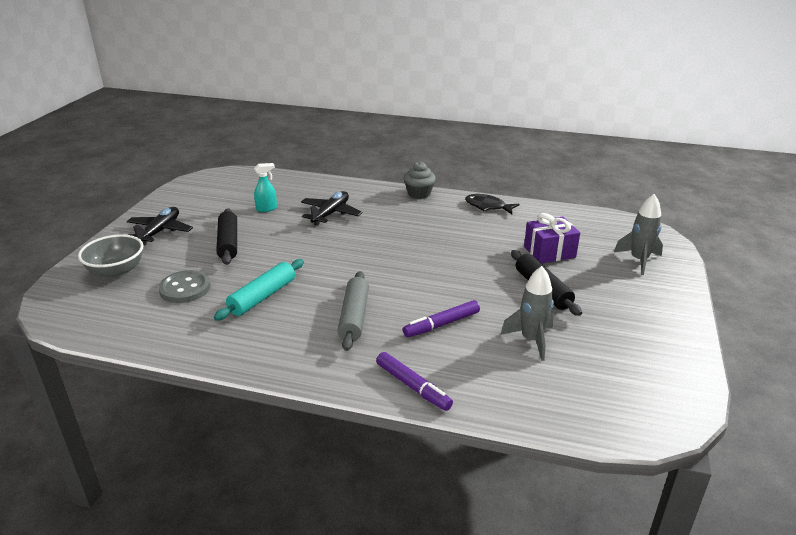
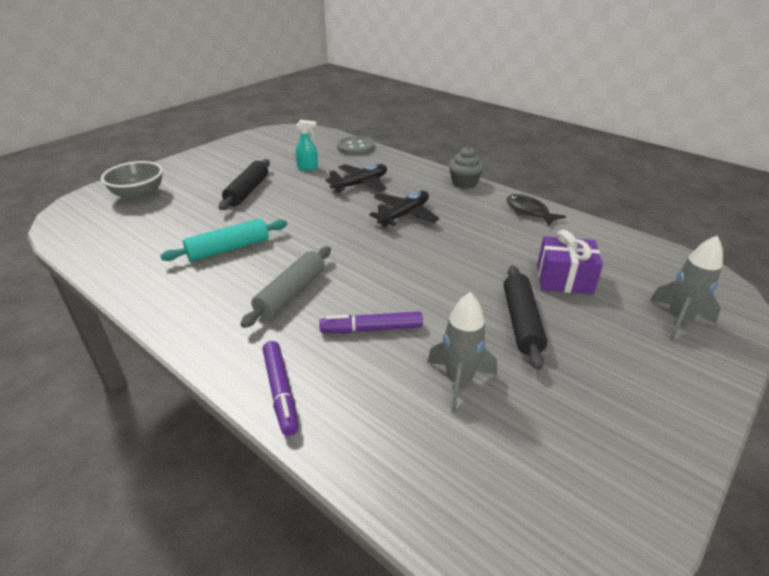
camera: 25 degrees right, 5 degrees up
(160, 231) = (204, 169): black plane -> black plane (404, 215)
(185, 288) = (174, 223): grey button -> grey button (355, 147)

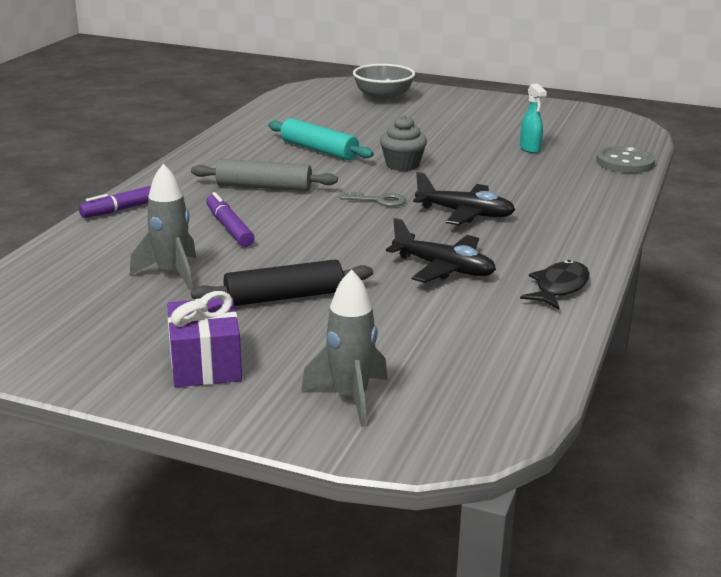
camera: 70 degrees right, 10 degrees down
(247, 191) = (439, 134): black rolling pin -> none
(359, 243) = (378, 200): none -> grey key
(360, 184) = (519, 181): black plane -> black plane (443, 268)
(464, 183) = (599, 238): grey cupcake -> grey cupcake (402, 165)
(564, 279) = (393, 319): purple gift -> purple gift (205, 364)

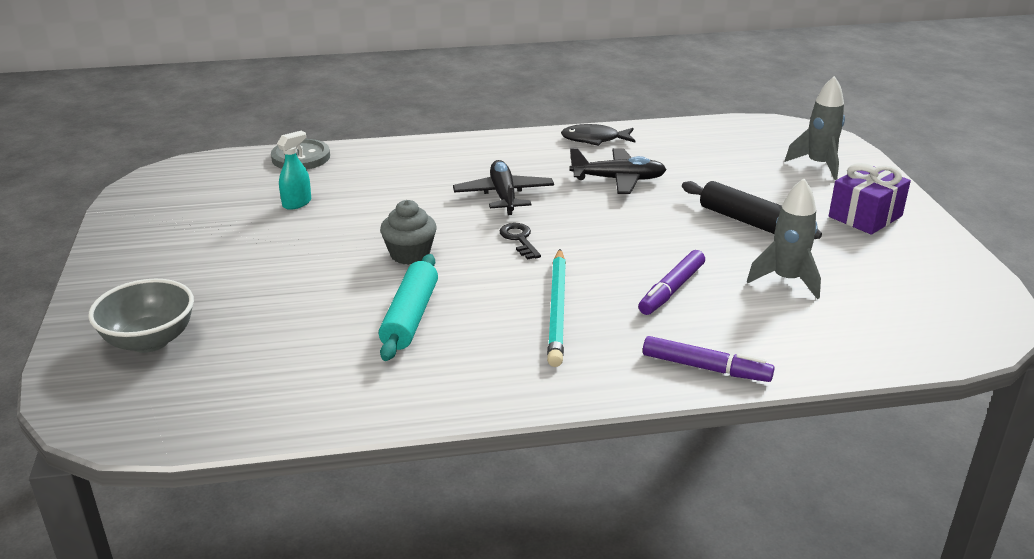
camera: 120 degrees left, 5 degrees up
(264, 187) = (557, 309): grey rolling pin -> turquoise pencil
(378, 200) = (519, 239): grey key -> black key
(443, 268) = (618, 179): black plane -> black plane turned 90 degrees clockwise

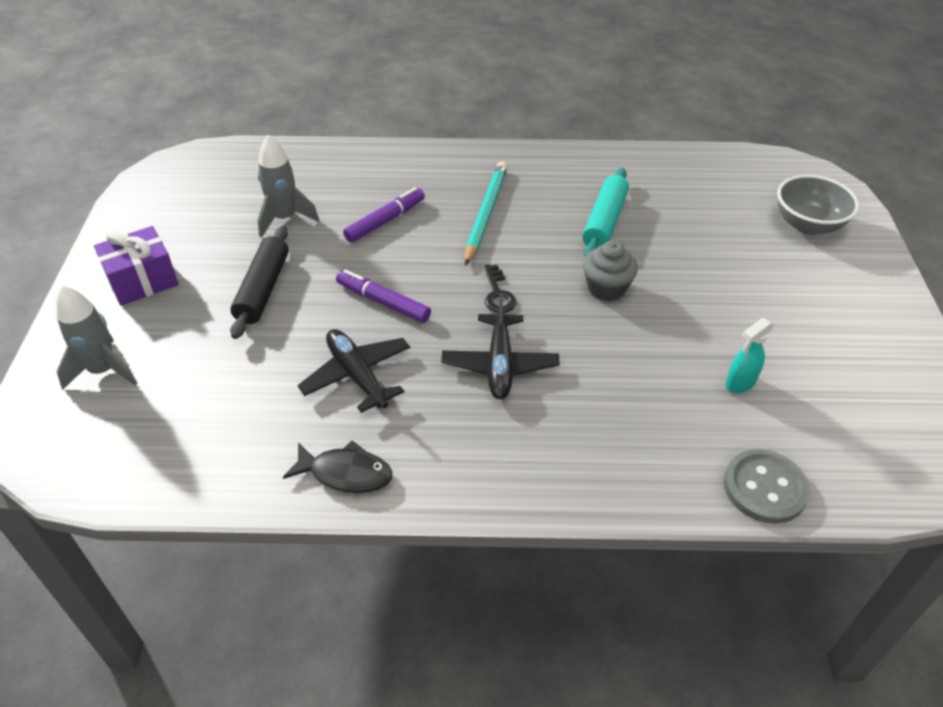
camera: 170 degrees left, 15 degrees up
(618, 179) = (357, 375): black plane -> black plane turned 45 degrees clockwise
(705, 368) = (399, 158): purple marker -> purple marker (383, 302)
(747, 221) = (263, 289): black rolling pin -> black rolling pin turned 45 degrees clockwise

